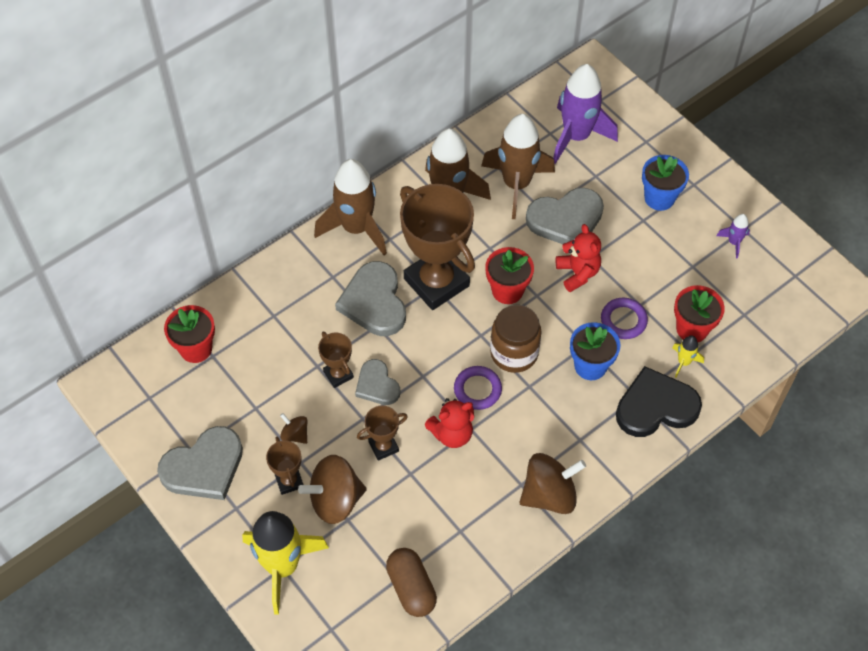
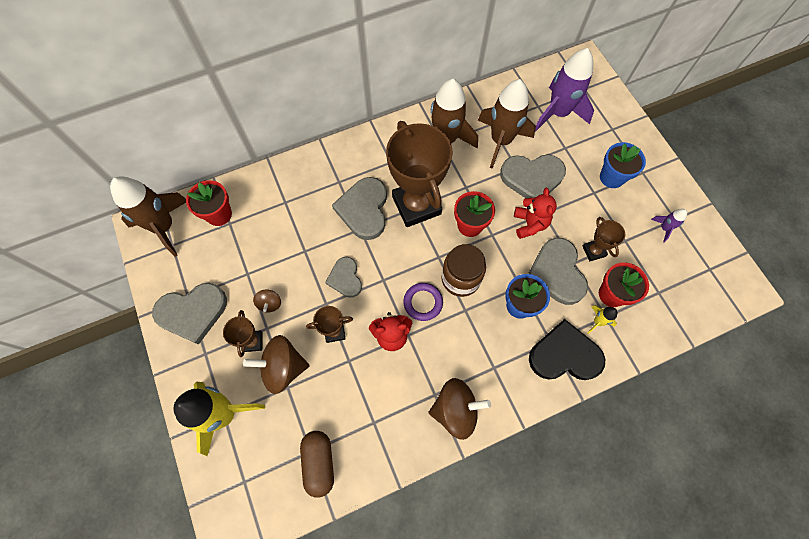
camera: 15 degrees right, 10 degrees up
(295, 434) = (270, 303): brown spinning top -> brown spinning top turned 150 degrees counterclockwise
(338, 374) = (318, 262): brown trophy -> brown trophy (593, 251)
(356, 228) = (368, 148): brown rocket -> brown rocket (164, 227)
(623, 320) = (556, 273): purple ring -> grey heart

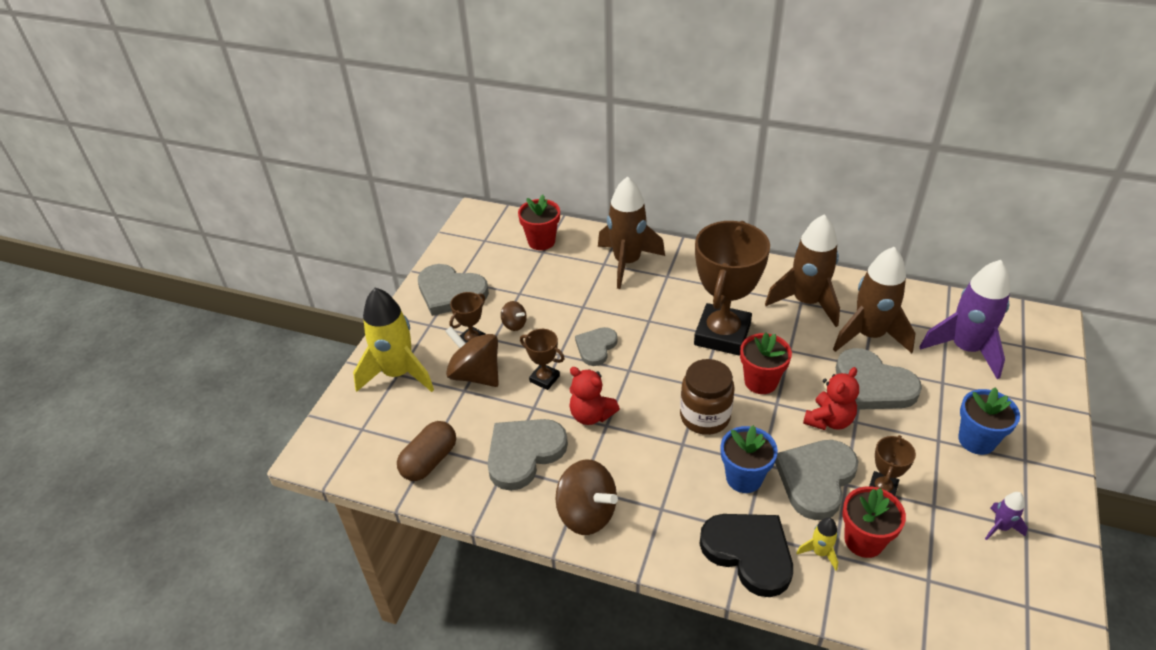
camera: 45 degrees right, 25 degrees down
(164, 227) = (492, 225): brown rocket -> brown rocket (627, 262)
(270, 303) = (514, 324): brown spinning top -> brown spinning top turned 90 degrees counterclockwise
(364, 210) = (668, 309): grey heart -> grey heart (524, 453)
(423, 302) = (647, 410): purple ring -> none

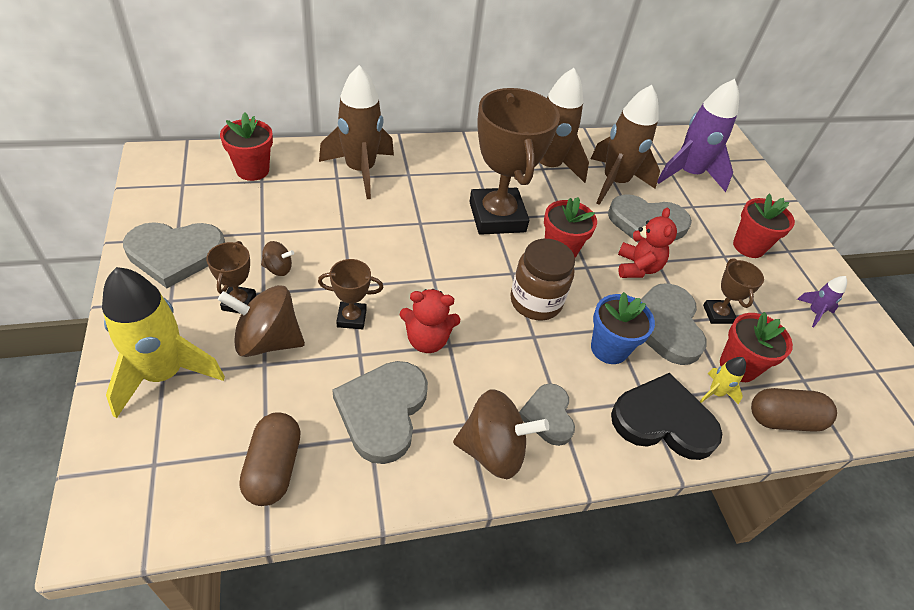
camera: 40 degrees left, 5 degrees up
(596, 347) = (385, 266): grey heart -> grey heart (548, 415)
(873, 602) = (783, 419): none -> brown capsule
(976, 440) = (748, 246): blue flower pot -> red flower pot

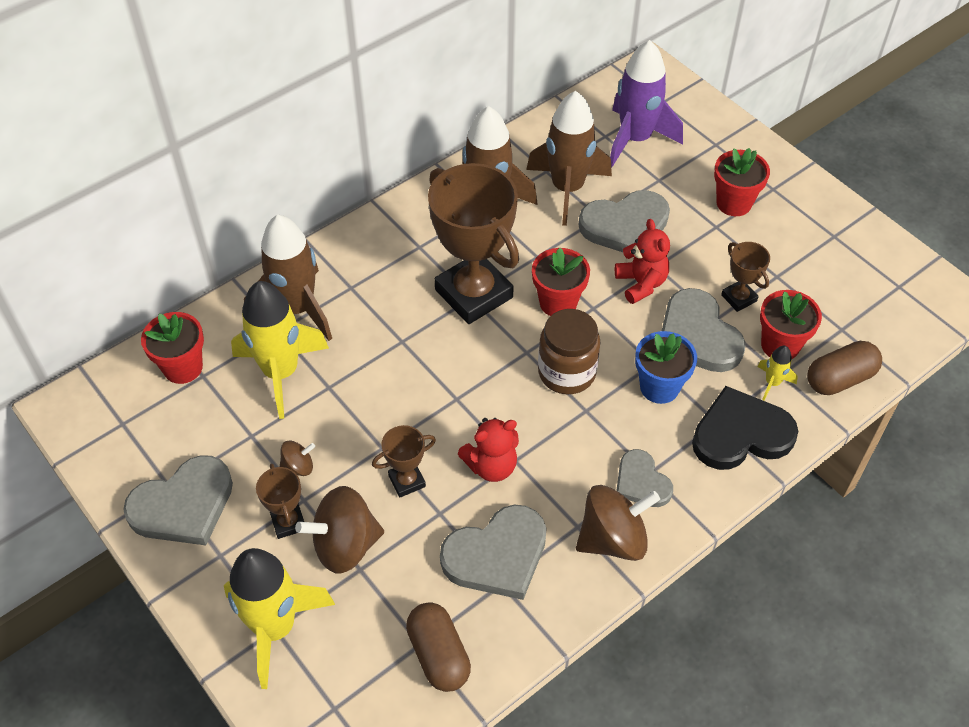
camera: 20 degrees left, 5 degrees up
(316, 203) = (281, 372): none -> yellow rocket
(382, 411) = (497, 555): grey heart -> grey heart turned 105 degrees counterclockwise
(814, 312) = (823, 250): purple rocket -> none

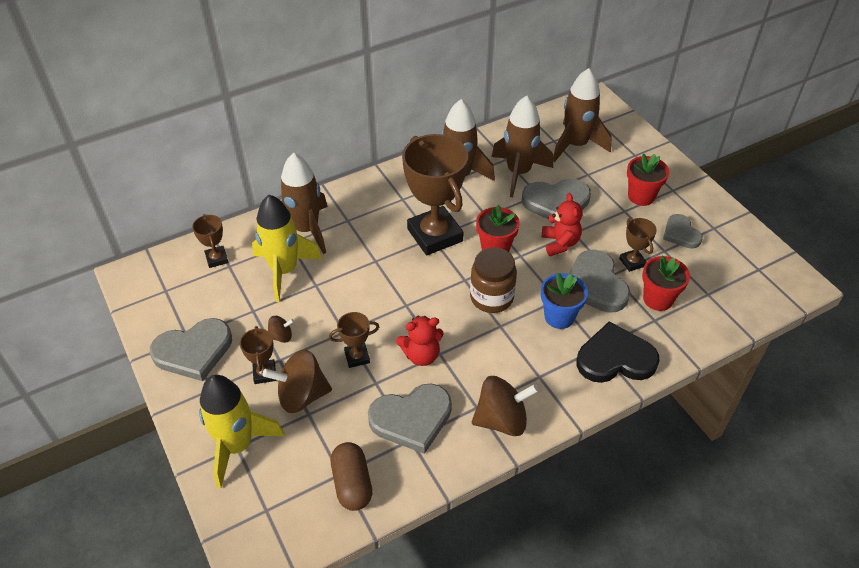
camera: 10 degrees right, 5 degrees down
(183, 367) = (217, 259): red flower pot -> brown trophy
(635, 139) = (576, 145): purple rocket -> brown rocket
(641, 482) = (532, 382): grey heart -> grey heart (681, 233)
(772, 383) = (646, 325): yellow rocket -> none
(839, 379) = (700, 329): brown capsule -> none

